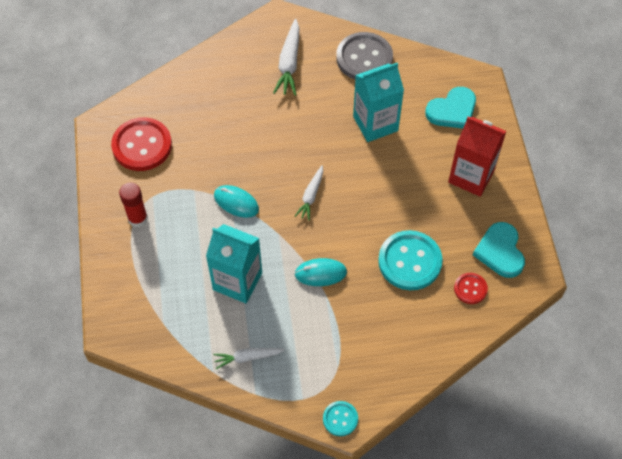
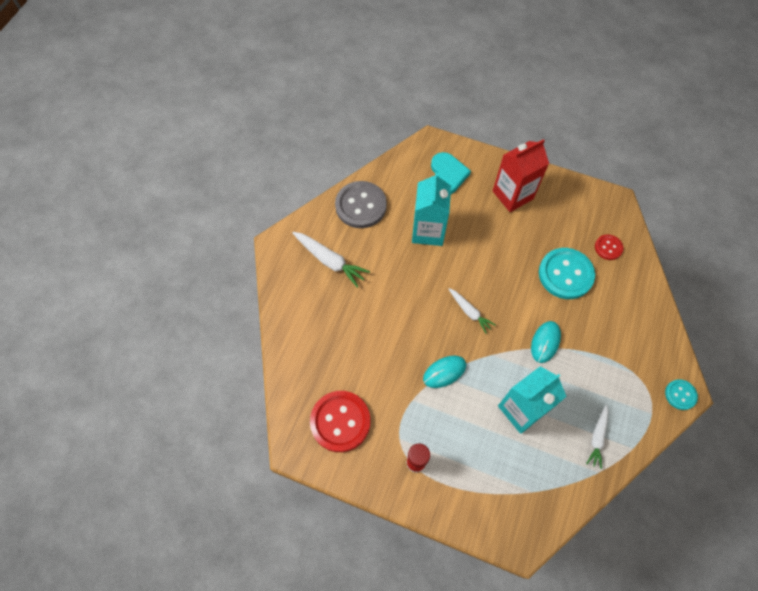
camera: 60 degrees left, 5 degrees up
(500, 251) = (586, 212): turquoise heart -> none

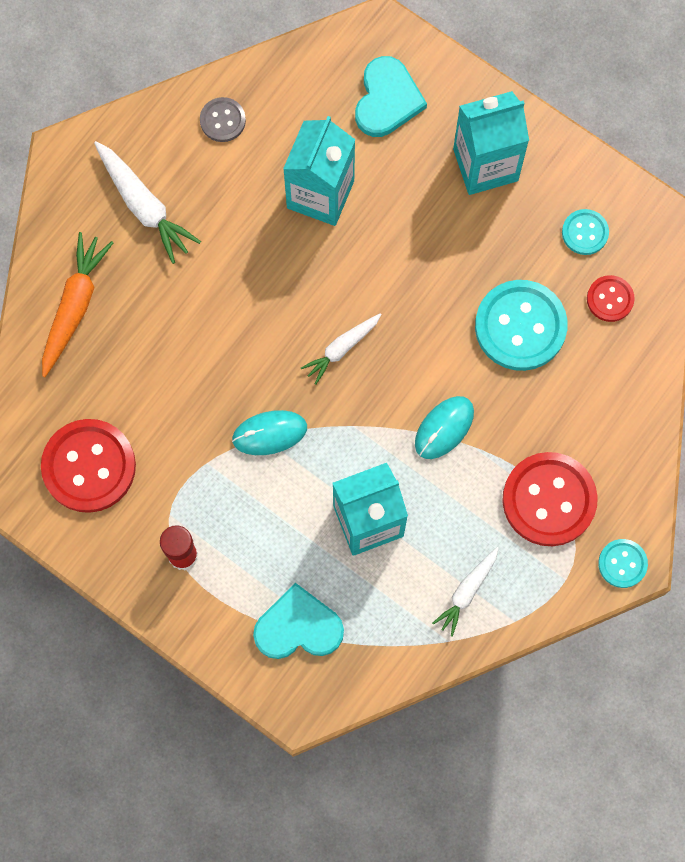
camera: 15 degrees right, 10 degrees up
(305, 327) = (75, 306): none -> orange carrot
(361, 206) = (222, 120): grey button -> grey button, size x0.51
(469, 312) = (341, 349): white carrot -> white carrot turned 75 degrees clockwise
(503, 489) = (298, 627): none -> turquoise heart
(512, 195) = (485, 165): red carton -> turquoise carton
(580, 216) = (585, 233): none -> turquoise button
(622, 368) = (549, 500): none -> red button

